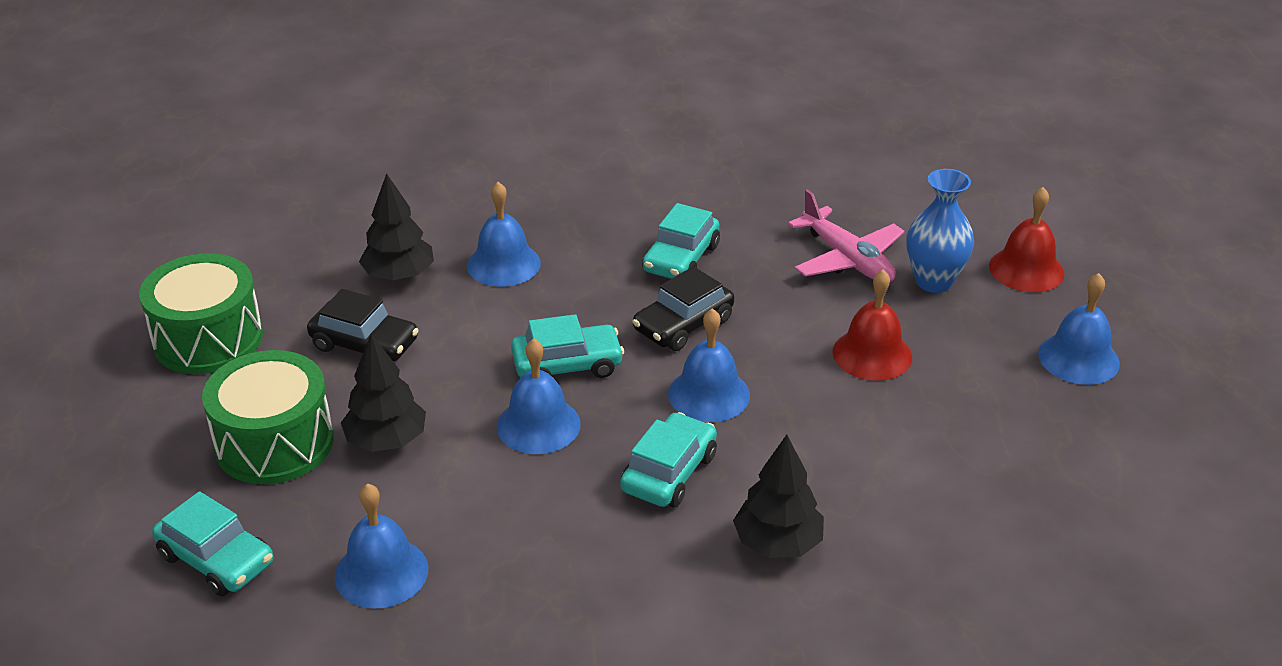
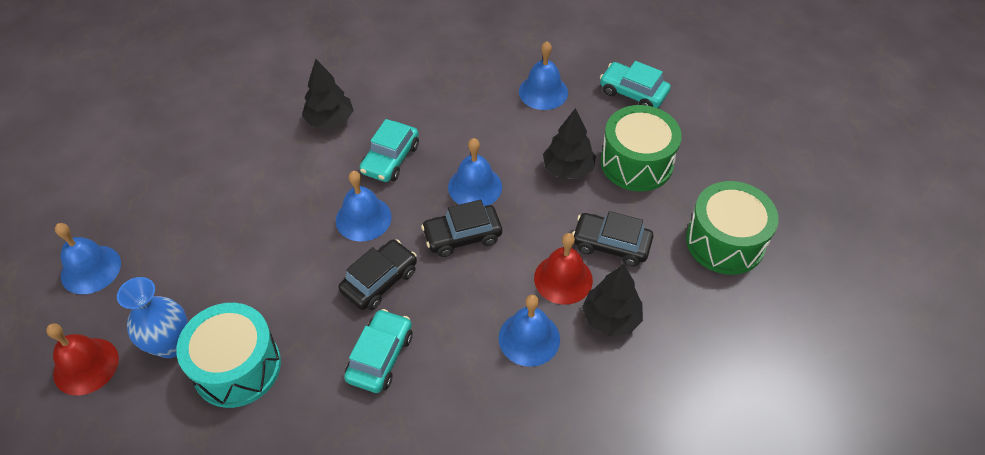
camera: 175 degrees right, 15 degrees up
(567, 365) = (462, 236): turquoise car -> black car
(847, 259) = (237, 367): pink plane -> turquoise drum
(872, 354) = (242, 262): red bell -> red bell (563, 279)

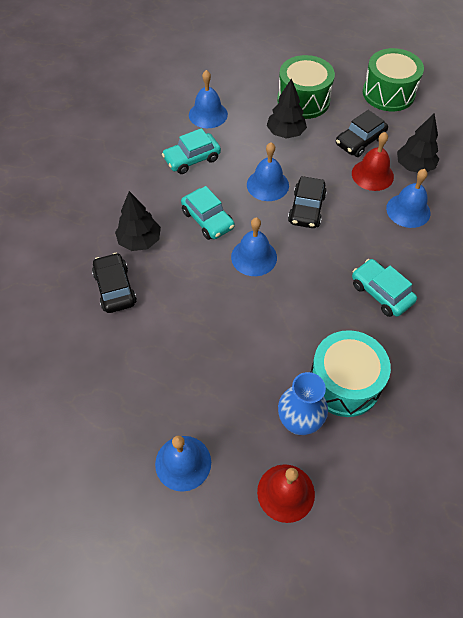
camera: 60 degrees left, 5 degrees up
(379, 281) = (317, 269): black car -> black car (115, 288)
(633, 93) = (243, 74): turquoise car -> turquoise car (192, 159)

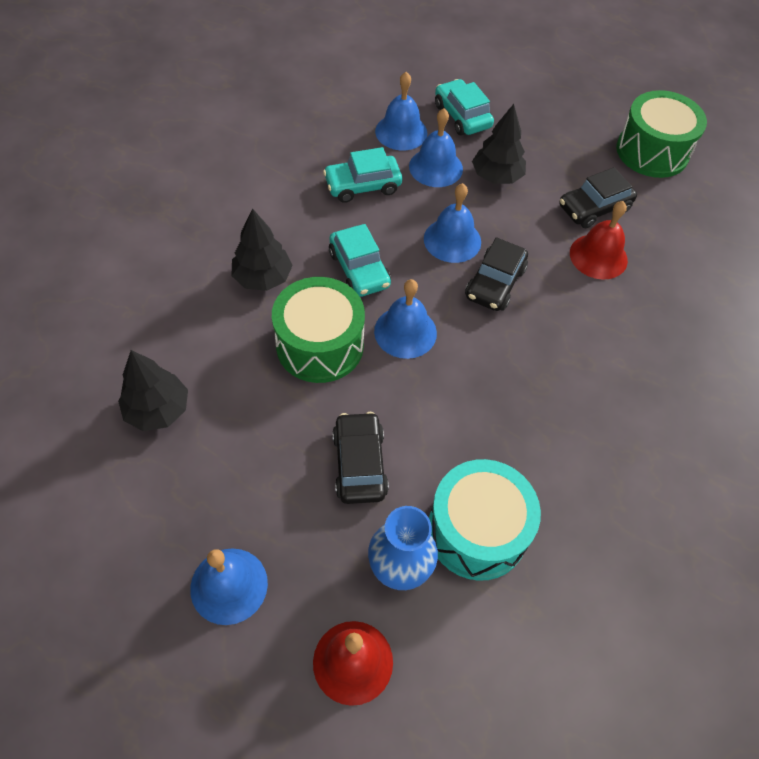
camera: 10 degrees right, 0 degrees up
(115, 288) = (212, 332): black car -> black car (359, 464)
(303, 100) = (533, 138): green drum -> green drum (320, 345)
(381, 293) = (564, 419): turquoise car -> turquoise car (462, 116)
(408, 210) = (634, 315): blue bell -> blue bell (435, 167)
(414, 166) = (659, 257): black tree -> black tree (158, 410)

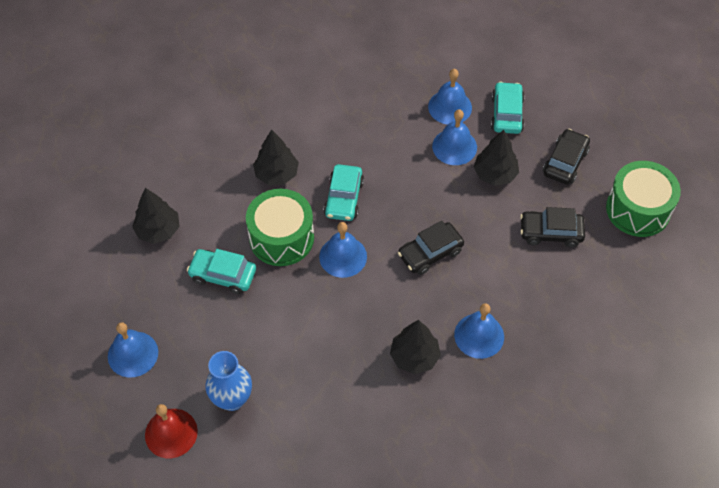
camera: 35 degrees right, 0 degrees up
(359, 464) = (253, 325): black car -> black car (565, 162)
(362, 185) = (390, 137): turquoise car -> turquoise car (223, 275)
(452, 240) = (424, 207): blue bell -> blue bell (479, 335)
(477, 530) = (294, 403): turquoise drum -> none
(565, 401) = (414, 357): none -> black tree
(598, 256) = (523, 270): red bell -> none

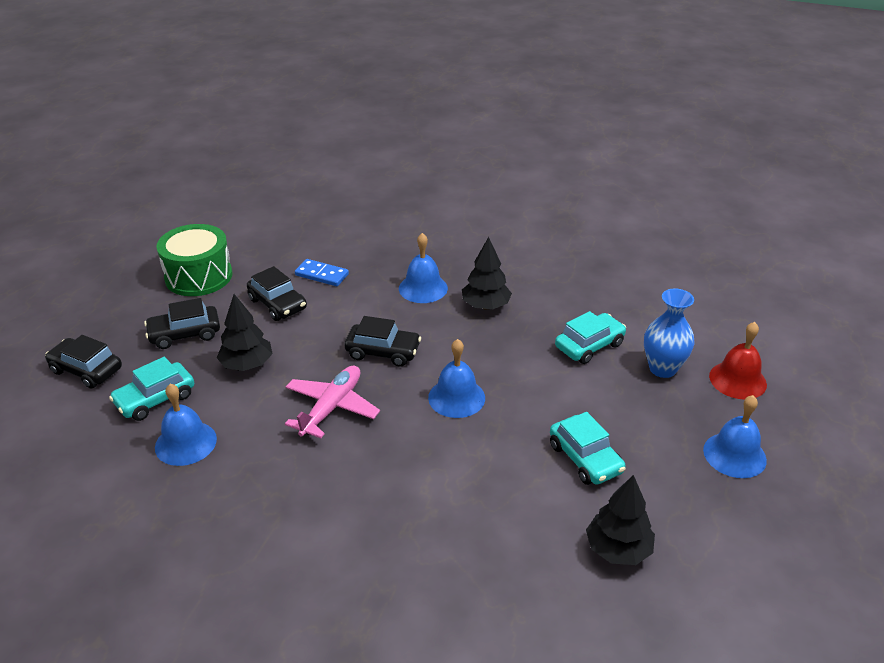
camera: 135 degrees left, 20 degrees down
(276, 174) = (430, 511): black tree -> none
(281, 238) = (494, 450): green drum -> none
(344, 198) = (395, 440): turquoise car -> turquoise car (589, 345)
(405, 189) = (332, 407): none -> pink plane
(454, 146) = (240, 408): blue bell -> none
(564, 285) = (322, 275): none -> blue domino
(573, 97) = (86, 370): none -> black car

